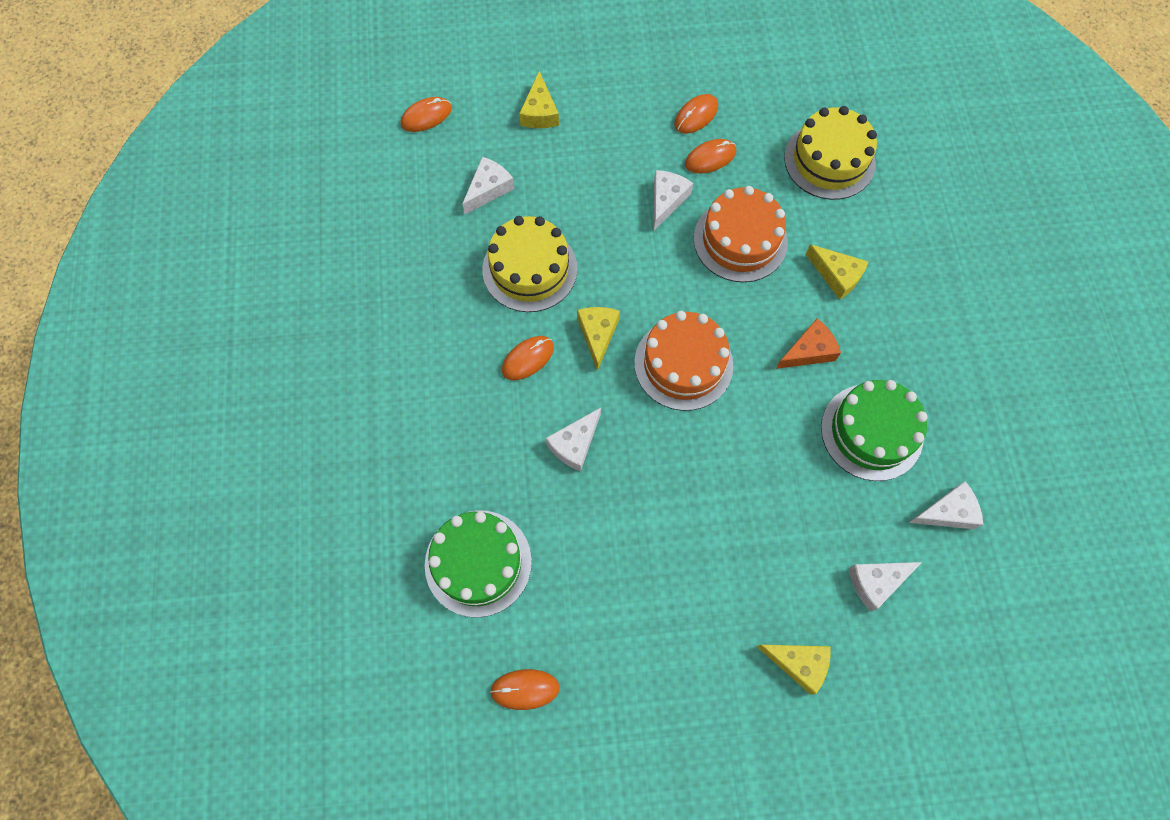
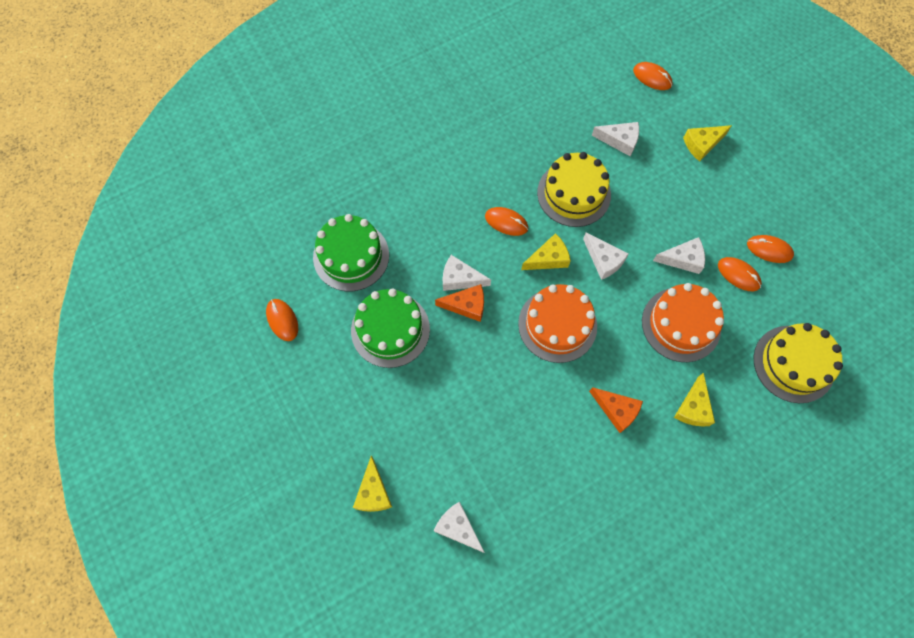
camera: 65 degrees right, 0 degrees up
(613, 452) = (466, 305): none -> orange cheese
(871, 432) = (575, 482): green cake -> green cake (390, 329)
(948, 512) = (539, 565): white cheese -> white cheese (603, 260)

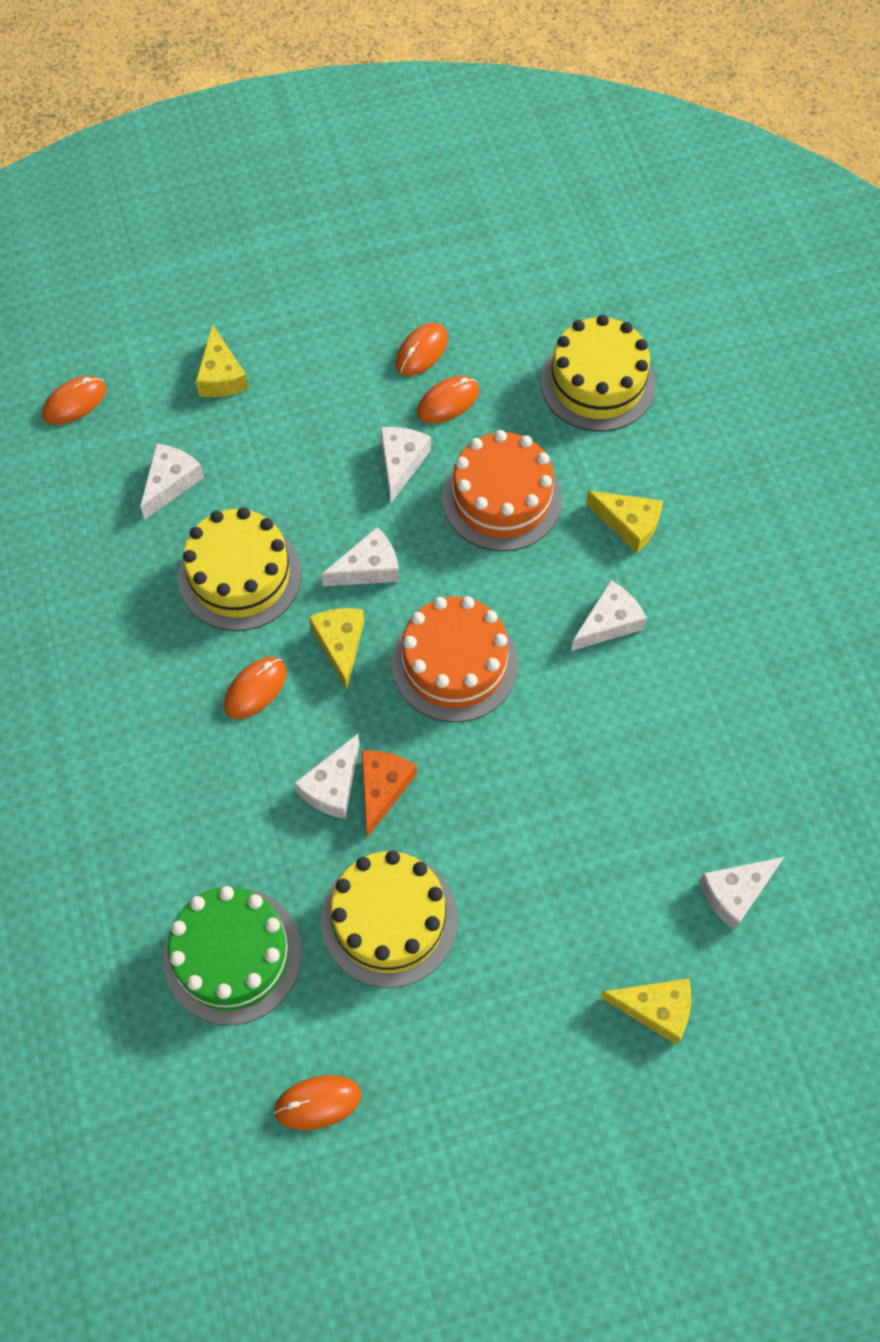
camera: 75 degrees left, 5 degrees down
(390, 329) = (389, 919): green cake -> yellow cake
(616, 410) = (608, 623): orange cheese -> white cheese

